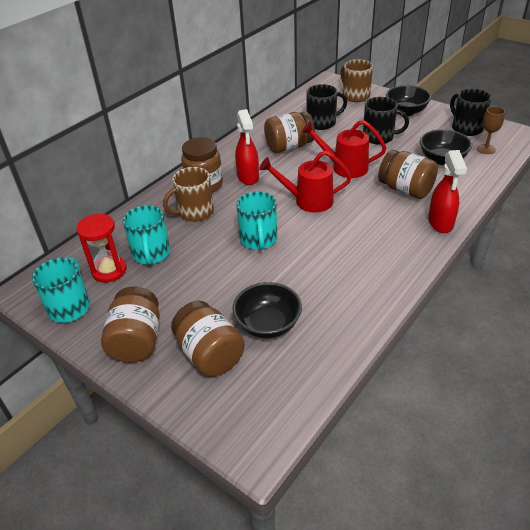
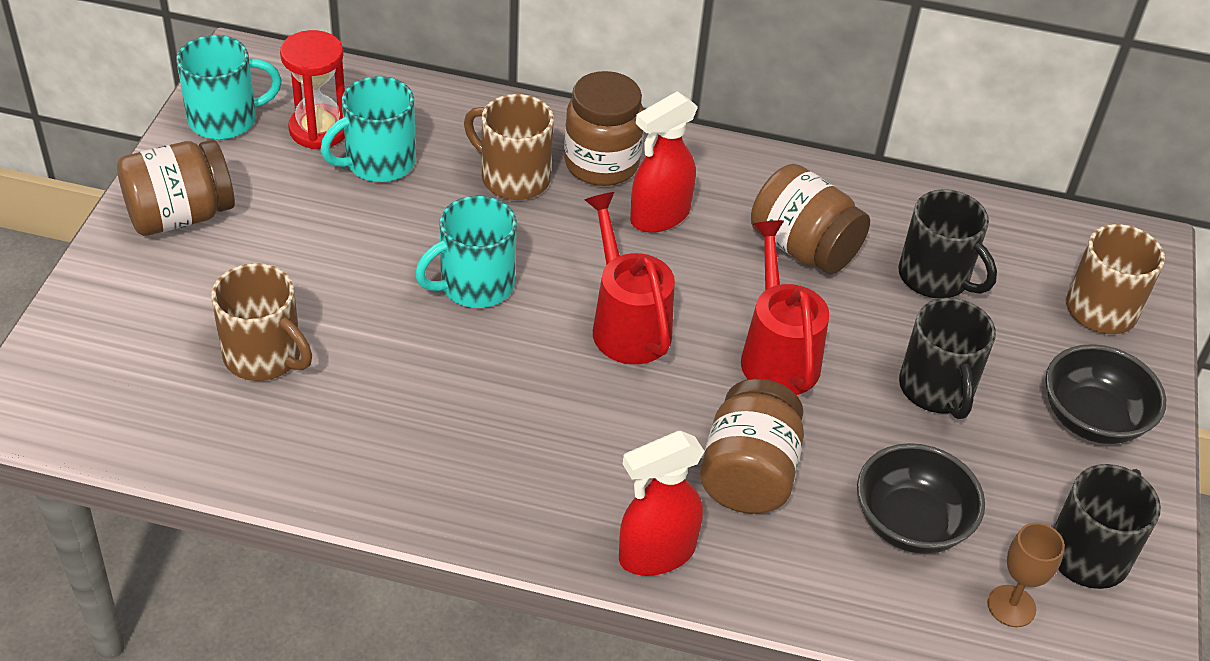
camera: 60 degrees right, 5 degrees up
(210, 354) = (178, 305): brown jar -> none
(268, 324) = (264, 356): black bowl -> brown mug

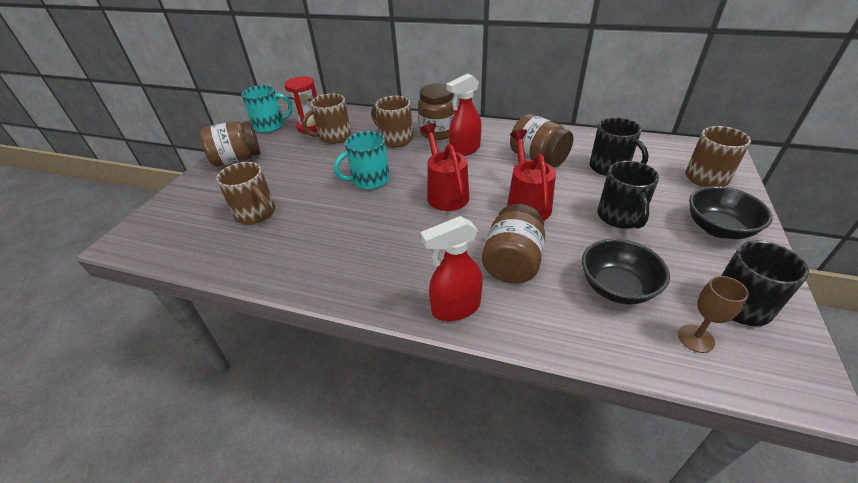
camera: 10 degrees right, 5 degrees down
(378, 162) = (334, 137): turquoise mug -> brown mug

